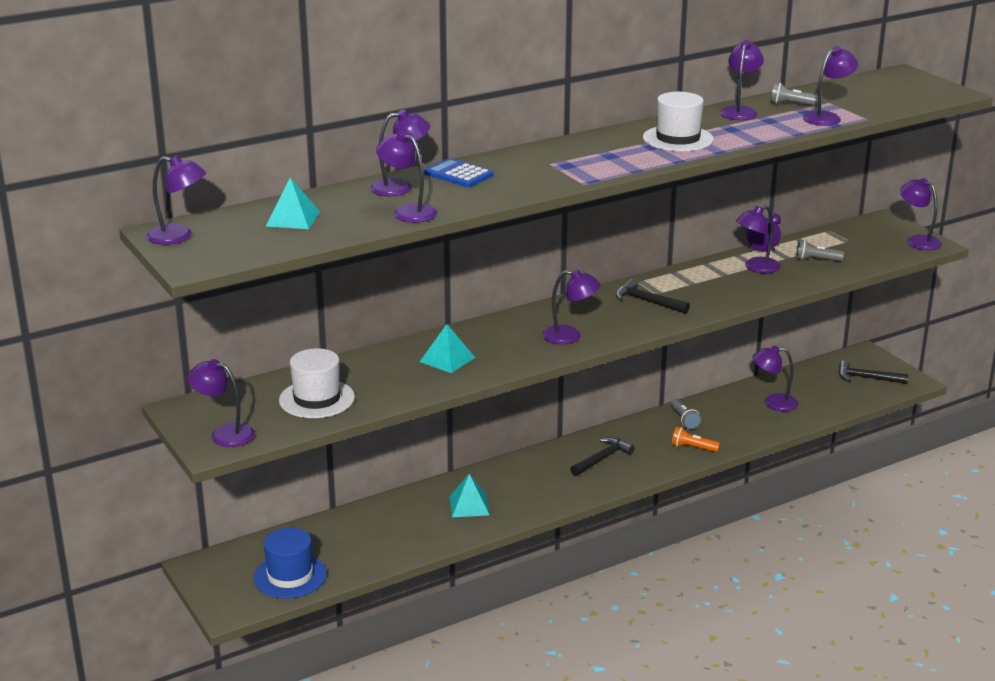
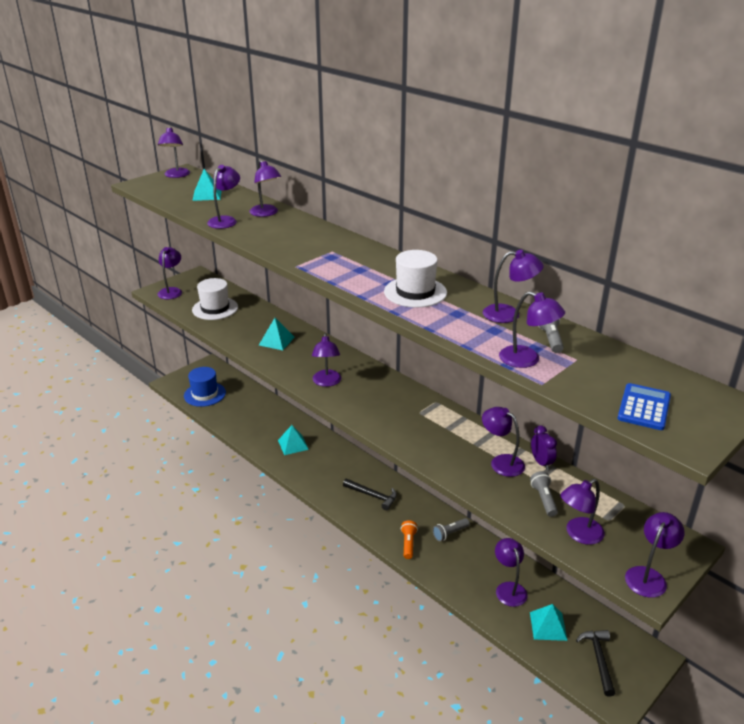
camera: 75 degrees right, 5 degrees up
(458, 174) = (296, 226): blue calculator -> blue calculator (644, 407)
(647, 302) = (401, 410): black hammer -> none
(825, 393) = (548, 626): none -> turquoise pyramid
(865, 255) = (578, 534): none -> purple lamp

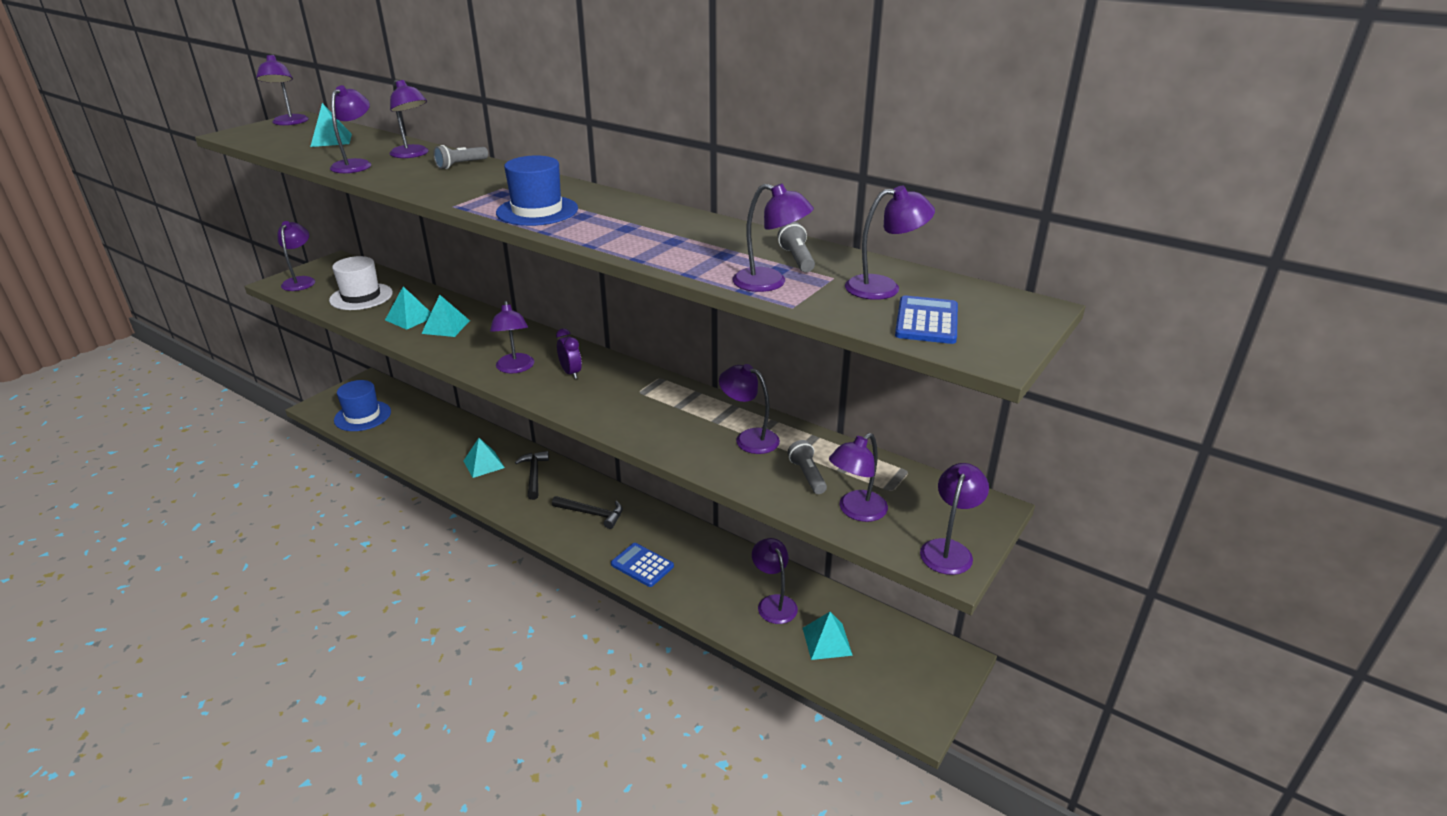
camera: 10 degrees left, 0 degrees up
(250, 331) = (410, 318): none -> turquoise pyramid
(357, 276) = (537, 211): none -> blue hat
(408, 544) = (642, 565): orange flashlight -> blue calculator
(415, 292) = (616, 223): white hat -> none
(450, 533) = (694, 547): grey flashlight -> grey flashlight (461, 165)
(509, 314) = (741, 237): purple lamp -> purple lamp (884, 287)
(541, 463) = (799, 434): purple clock -> purple clock (571, 373)
(598, 659) = (893, 673): black hammer -> black hammer (534, 475)

